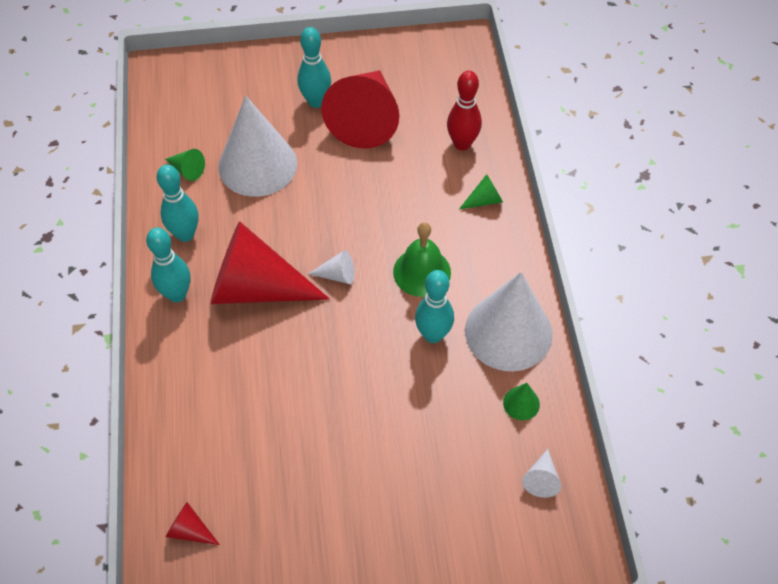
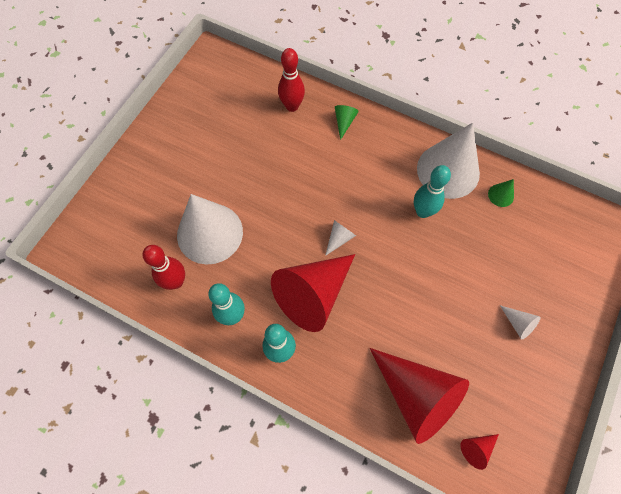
camera: 55 degrees left, 10 degrees up
(187, 170) = (176, 282): green cone -> red bowling pin
(316, 101) = (186, 165): turquoise bowling pin -> none
(366, 119) = (227, 145): red cone -> red cone (417, 396)
(422, 272) = (372, 189): green bell -> none
(541, 479) = (556, 217): white cone -> white cone (518, 324)

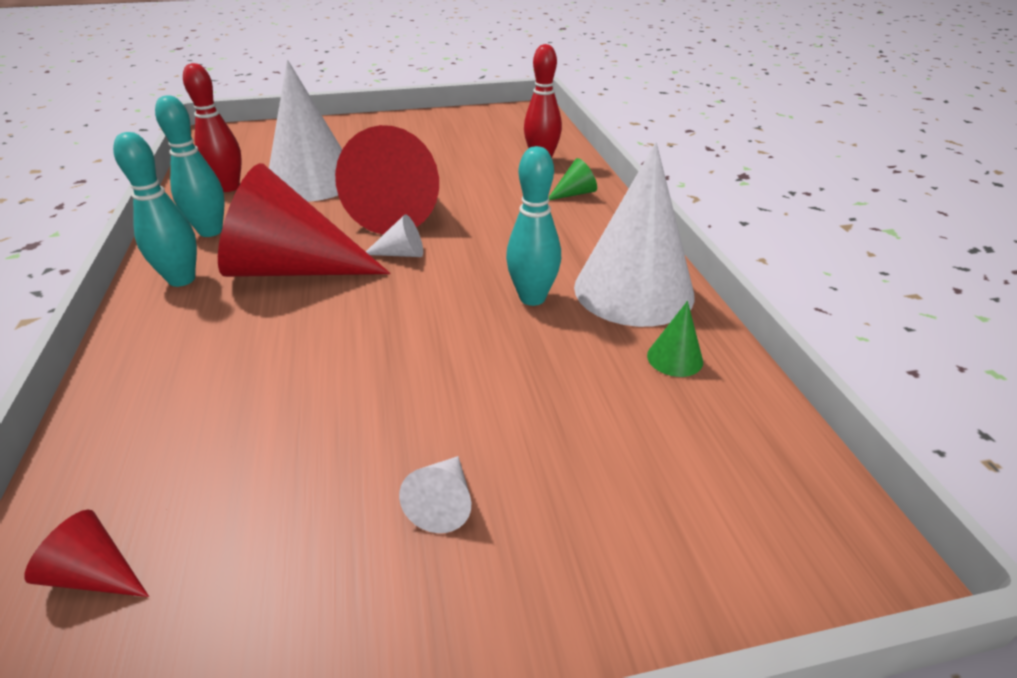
camera: 50 degrees right, 30 degrees down
(417, 396) = (180, 434): red cone -> red cone (400, 211)

